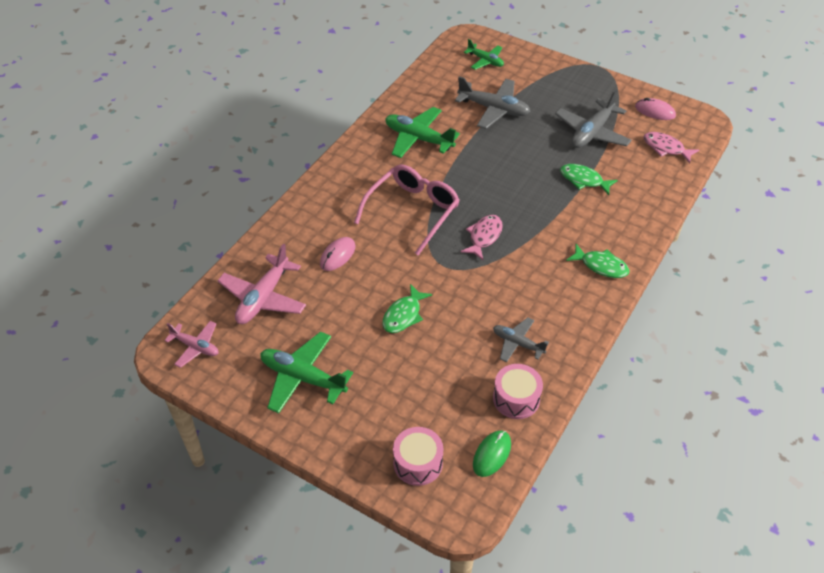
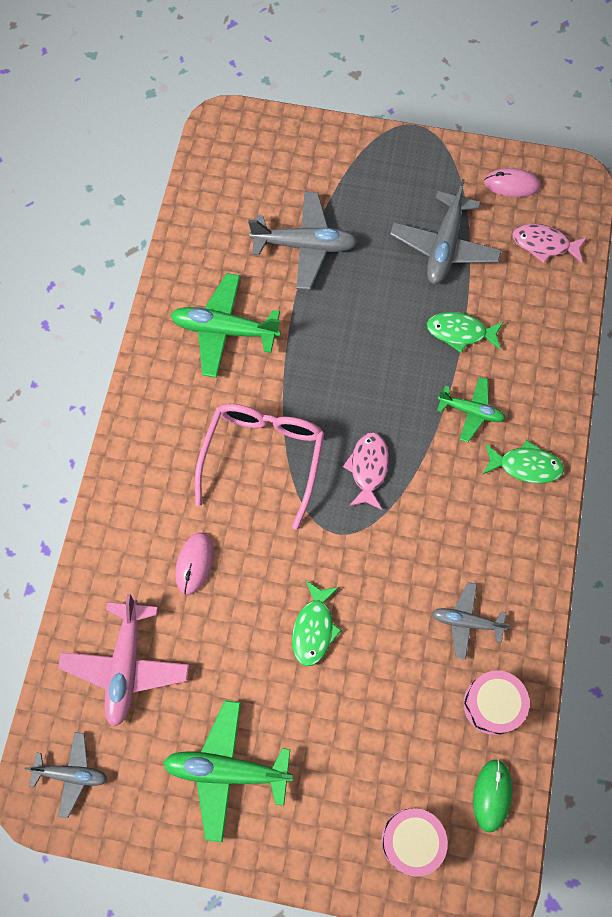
camera: 20 degrees left, 20 degrees up
(195, 347) = (71, 774): pink plane -> grey plane
(485, 61) = (263, 161): green plane -> green plane (471, 411)

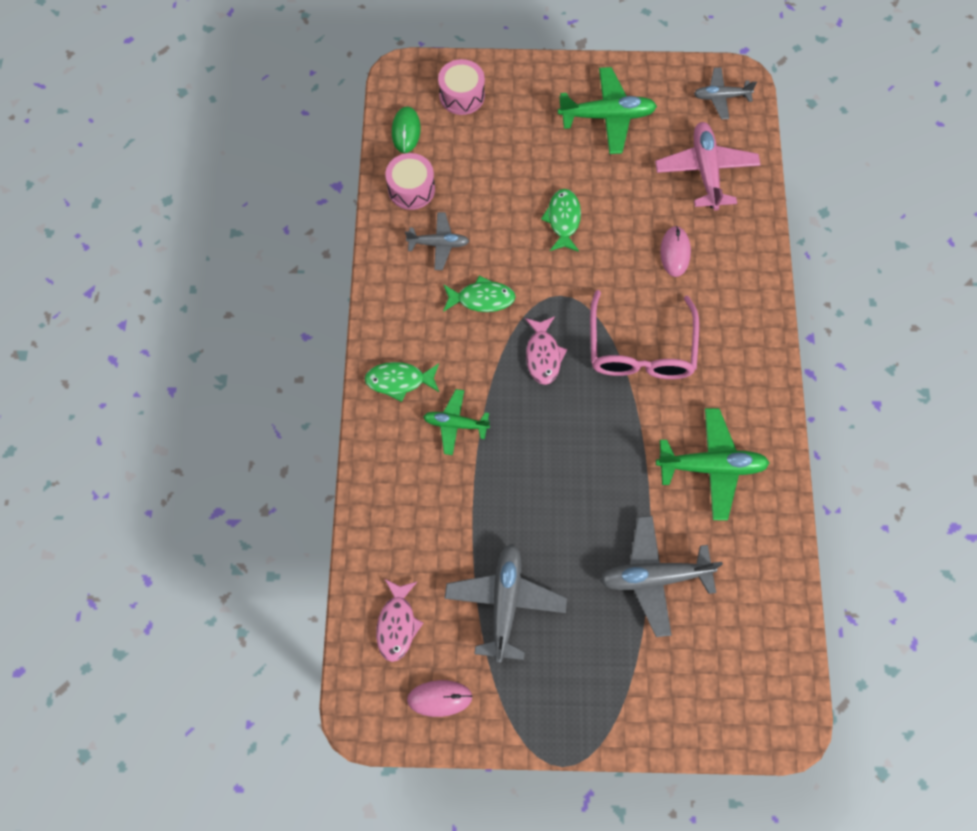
camera: 170 degrees right, 0 degrees up
(460, 332) = (475, 504): green fish -> green fish (482, 299)
(544, 244) = (397, 624): pink fish -> pink fish turned 90 degrees clockwise

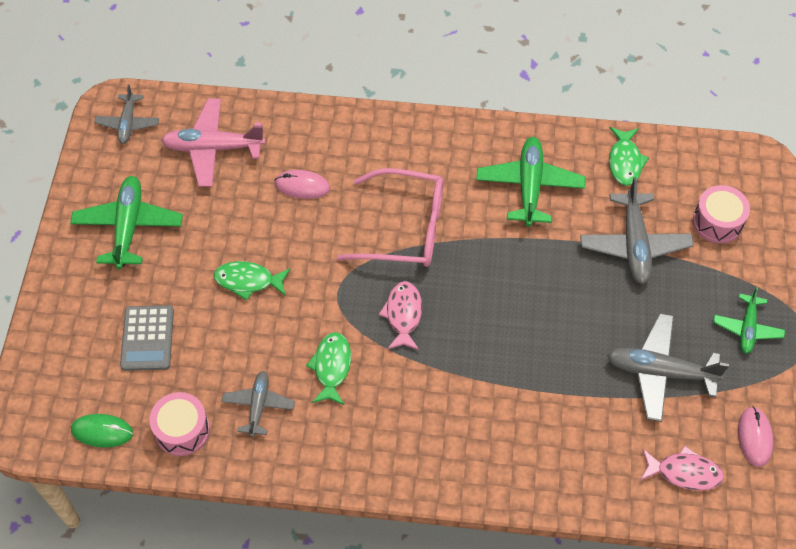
camera: 85 degrees left, 10 degrees down
(399, 381) = (420, 456): green fish -> green fish (625, 161)
(455, 424) = (473, 403): green plane -> green plane (747, 328)
(462, 95) = (67, 368): pink drum -> pink drum (717, 222)
(496, 149) = (147, 338): none -> grey calculator
(543, 355) = (403, 315): pink fish -> pink fish turned 90 degrees counterclockwise

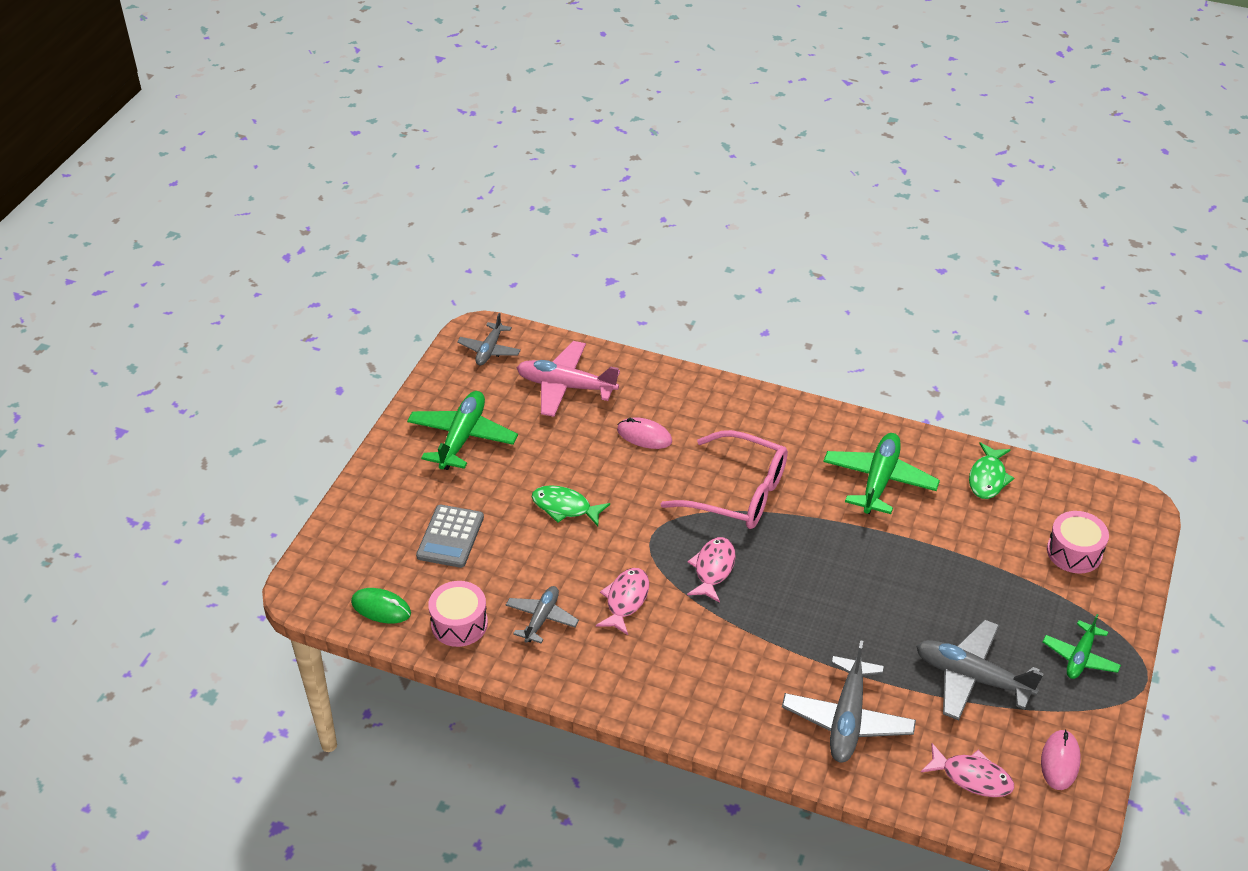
camera: 15 degrees right, 15 degrees down
(331, 367) = (625, 600): green fish -> pink fish
(634, 244) = (976, 555): grey plane -> grey plane (847, 719)

